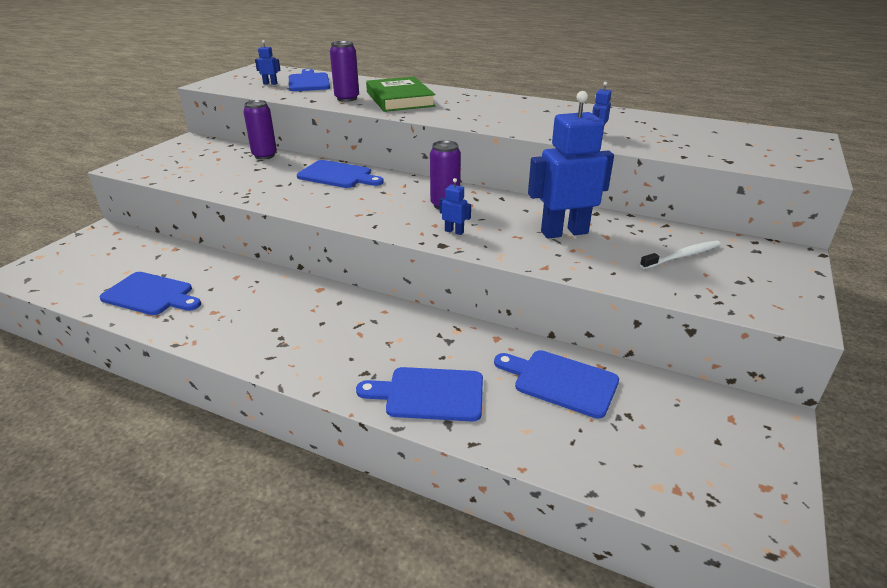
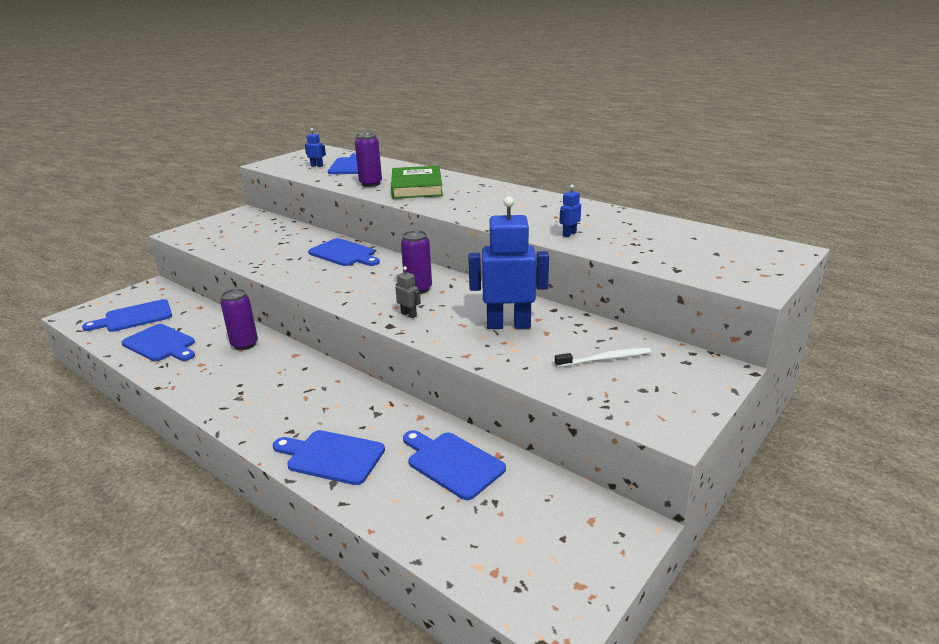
camera: 15 degrees right, 5 degrees down
(99, 267) = (135, 317): none -> blue cutting board
(264, 155) = (295, 231): purple can -> purple can (244, 344)
(454, 231) = (409, 314): blue robot -> grey robot

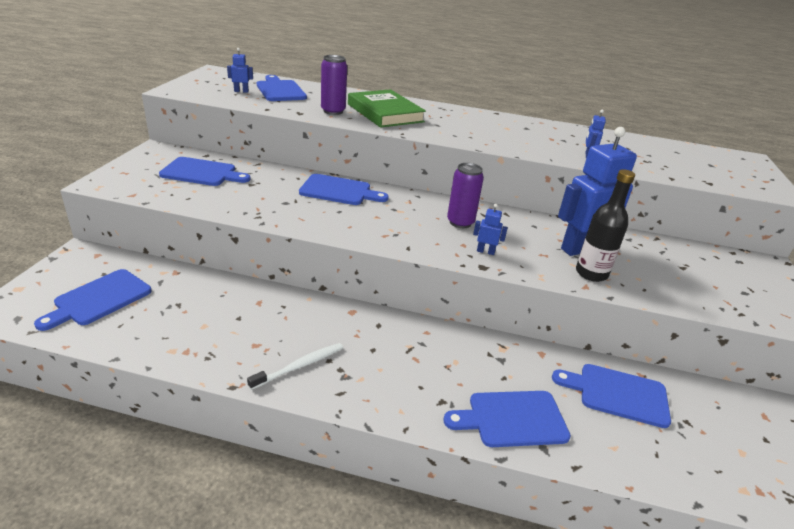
camera: 30 degrees left, 5 degrees up
(161, 344) = (176, 329): blue cutting board -> blue cutting board (202, 173)
(244, 344) = (282, 310): purple can -> none
(409, 314) = (485, 251): grey robot -> blue robot
(488, 346) = (591, 273): none -> black bottle
(606, 359) = (688, 269): white toothbrush -> white toothbrush (300, 366)

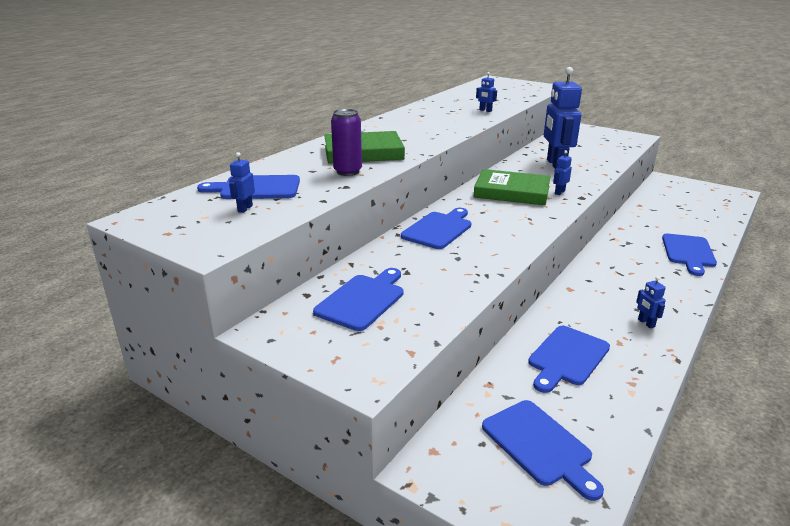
camera: 65 degrees left, 5 degrees down
(300, 366) = (646, 323): white toothbrush -> blue robot
(460, 222) = (512, 192): purple can -> green book
(591, 273) = (589, 169): black bottle -> none
(617, 394) = (658, 216): blue cutting board -> blue cutting board (567, 357)

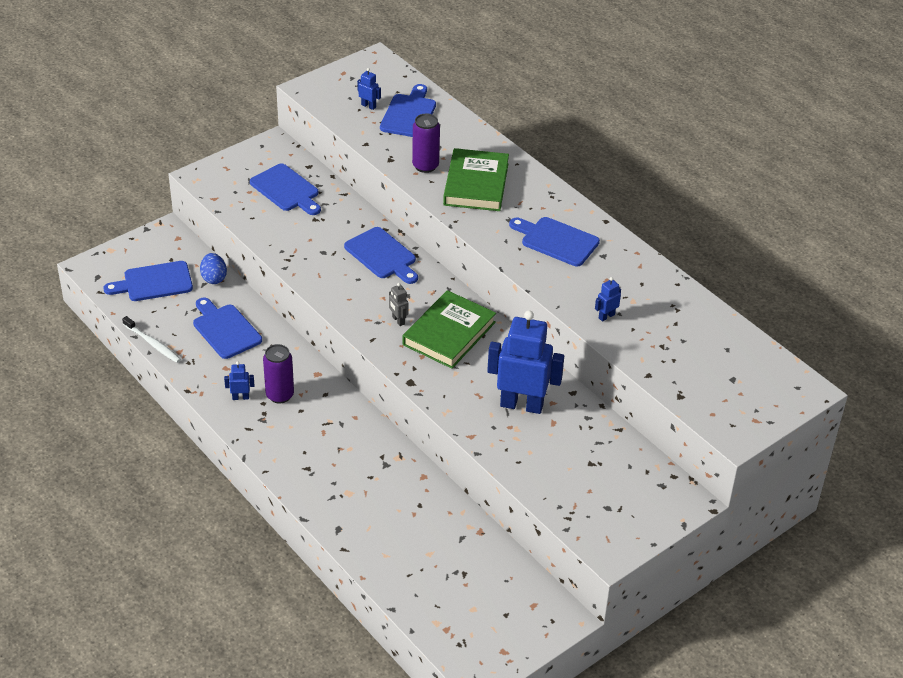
camera: 105 degrees right, 15 degrees up
(491, 390) = (214, 278): none -> blue egg
(518, 211) = (398, 320): none -> grey robot
(559, 192) = (431, 370): blue robot -> none
(617, 302) = (280, 395): none -> purple can
(643, 408) = (153, 344): none -> white toothbrush
(688, 252) = (340, 503): blue cutting board -> blue cutting board (556, 241)

